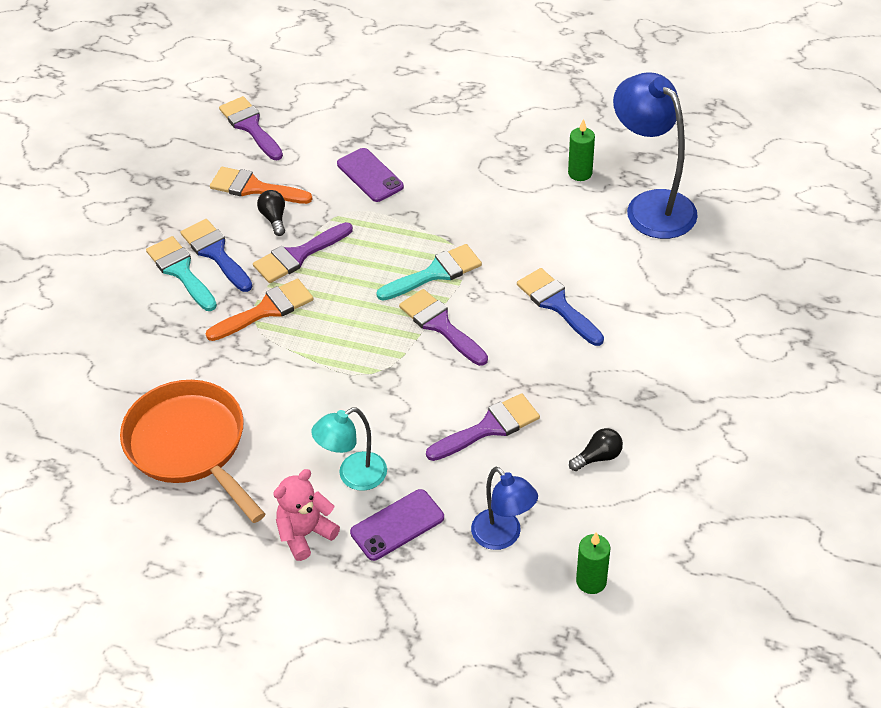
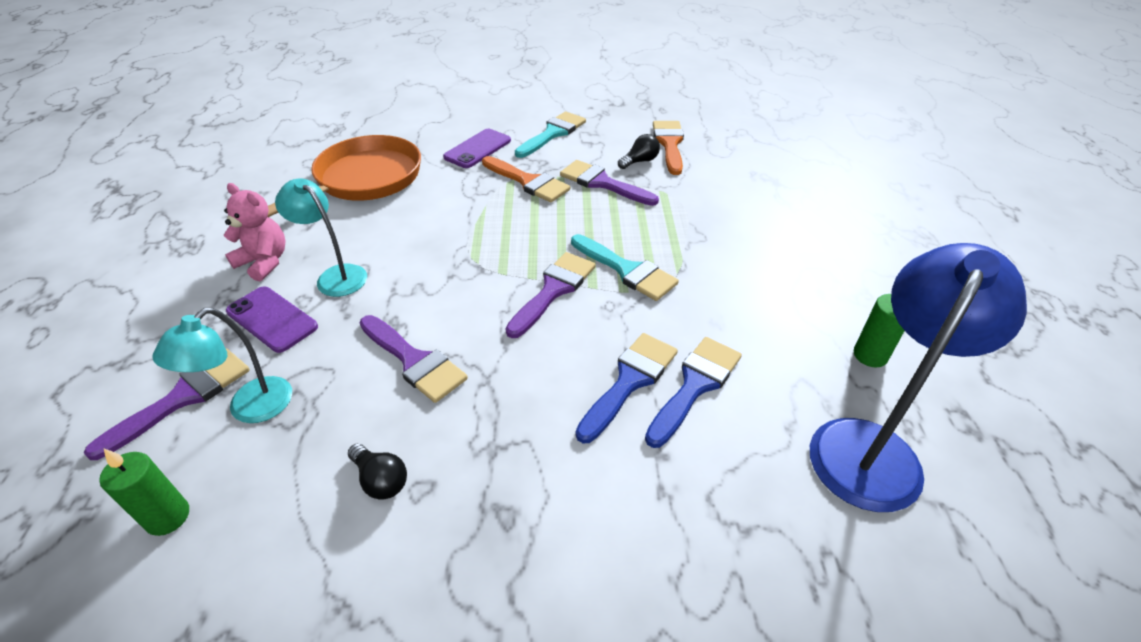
camera: 70 degrees right, 5 degrees down
(215, 253) = (582, 143): blue brush -> blue brush (695, 385)
(250, 126) = (741, 126): purple brush -> purple brush (183, 397)
(370, 175) = (733, 199): purple phone -> purple phone (477, 149)
(503, 537) = (250, 409): blue lamp -> turquoise lamp

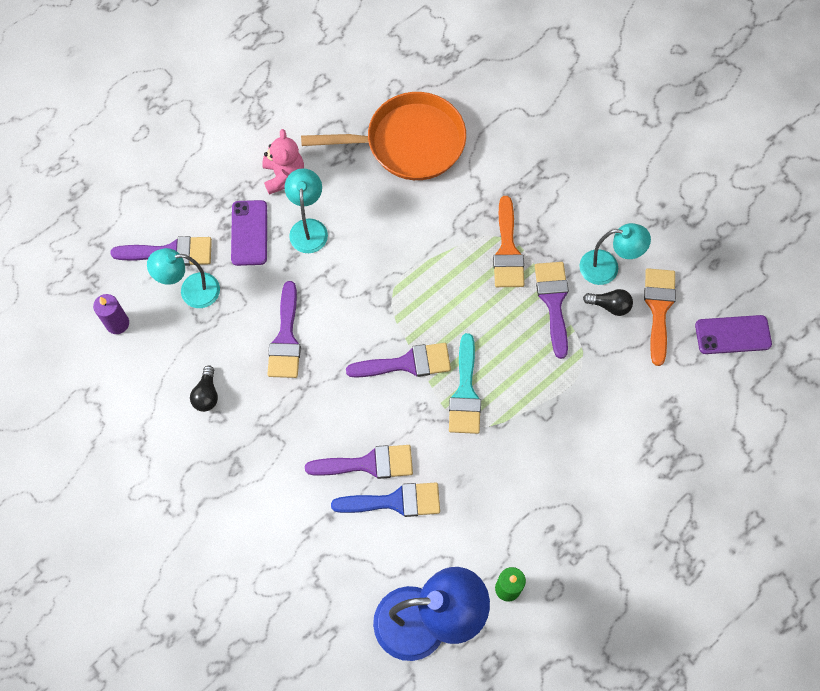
camera: 50 degrees right, 25 degrees up
(168, 517) = (117, 323): green candle -> purple candle
(477, 149) = (516, 178): purple phone -> purple phone (732, 335)
(553, 133) = (590, 211): turquoise brush -> none
(607, 148) = (607, 268): none -> turquoise lamp
(629, 381) = (368, 463): blue brush -> purple brush
(669, 144) = (658, 309): orange brush -> orange brush turned 45 degrees counterclockwise

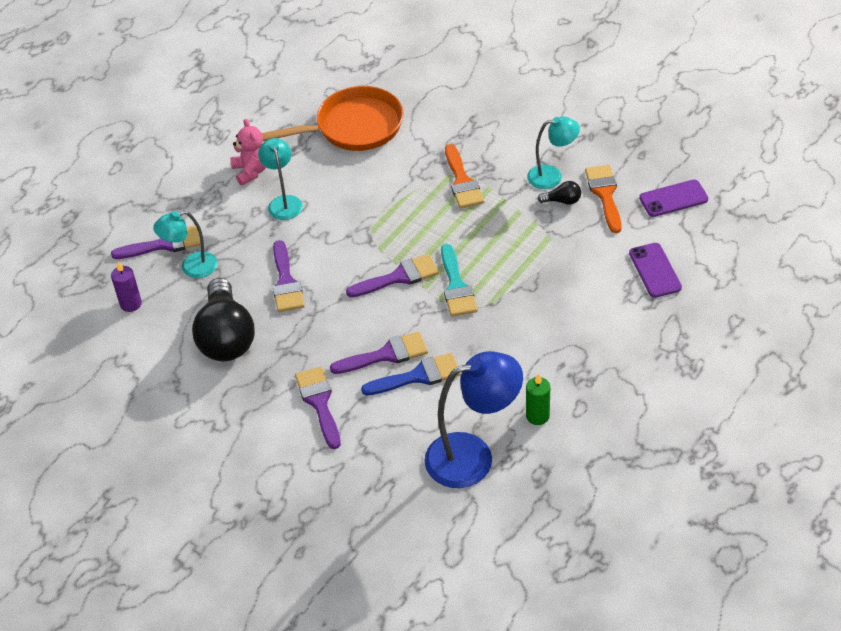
camera: 10 degrees left, 20 degrees down
(206, 394) = (226, 337): black light bulb -> black light bulb, size x2.42
(249, 233) = (232, 216): purple phone -> purple phone (655, 270)
(553, 302) = (513, 208): purple brush -> purple brush (319, 403)

